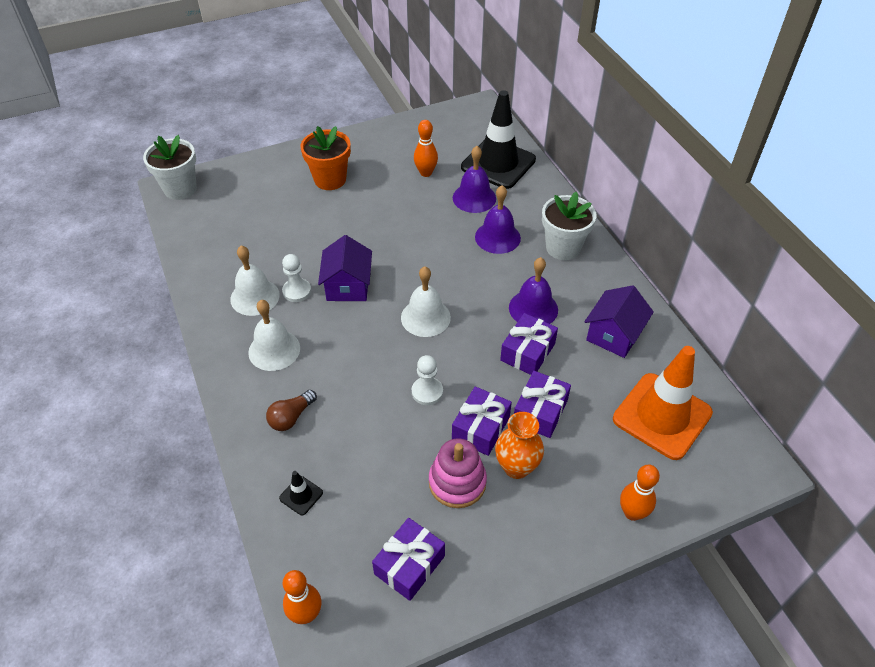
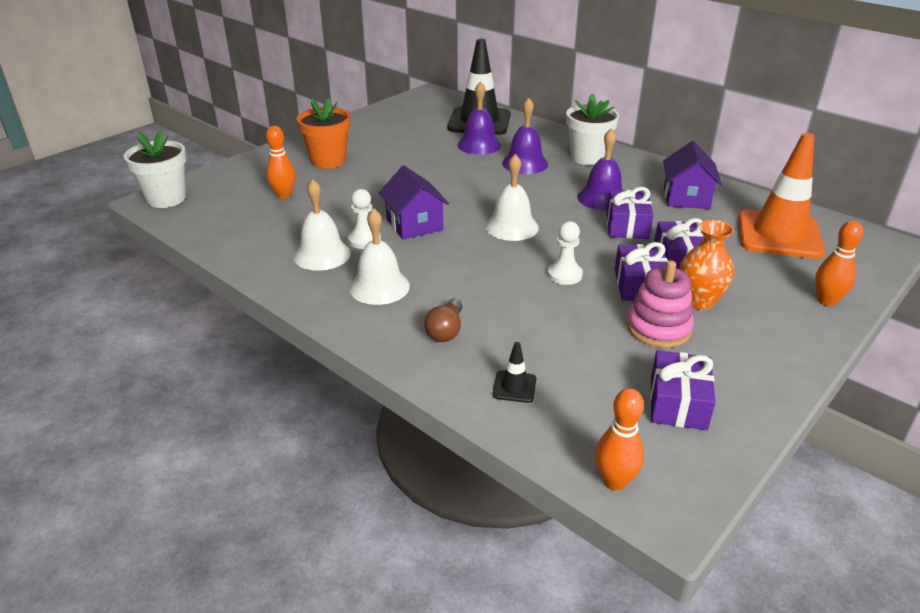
camera: 25 degrees left, 15 degrees down
(426, 173) = (419, 139): orange bowling pin -> orange bowling pin (284, 195)

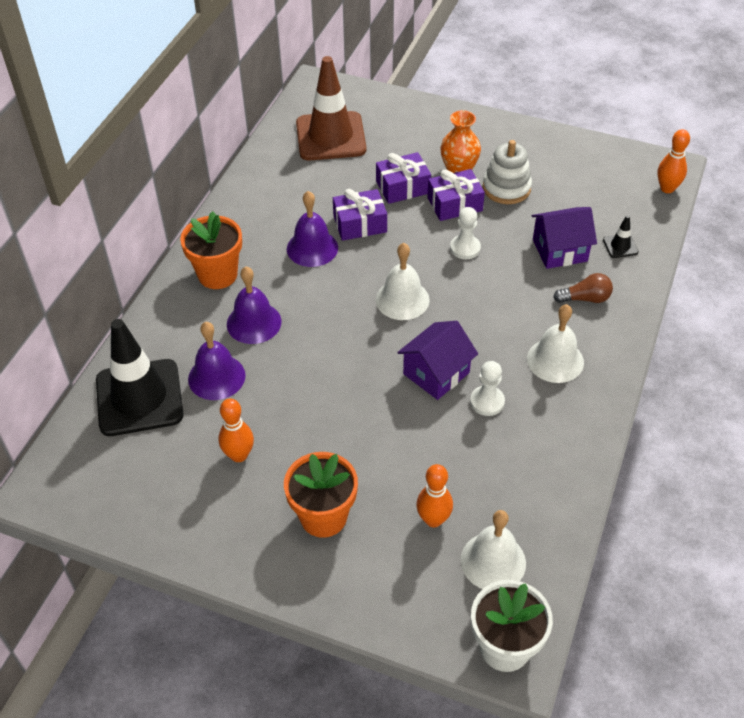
camera: 110 degrees left, 15 degrees up
(322, 255) = (531, 424): white bell -> white bell (493, 561)
(587, 157) = (217, 274): white flower pot -> orange flower pot
(658, 328) = (506, 188): pink stacking toy -> white stacking toy
(678, 403) = (581, 171): purple gift -> none
(686, 198) = (285, 193): purple house -> purple house (560, 250)
(779, 235) = (330, 136): orange traffic cone -> brown traffic cone
(826, 301) = (420, 113): orange bowling pin -> orange bowling pin (239, 455)

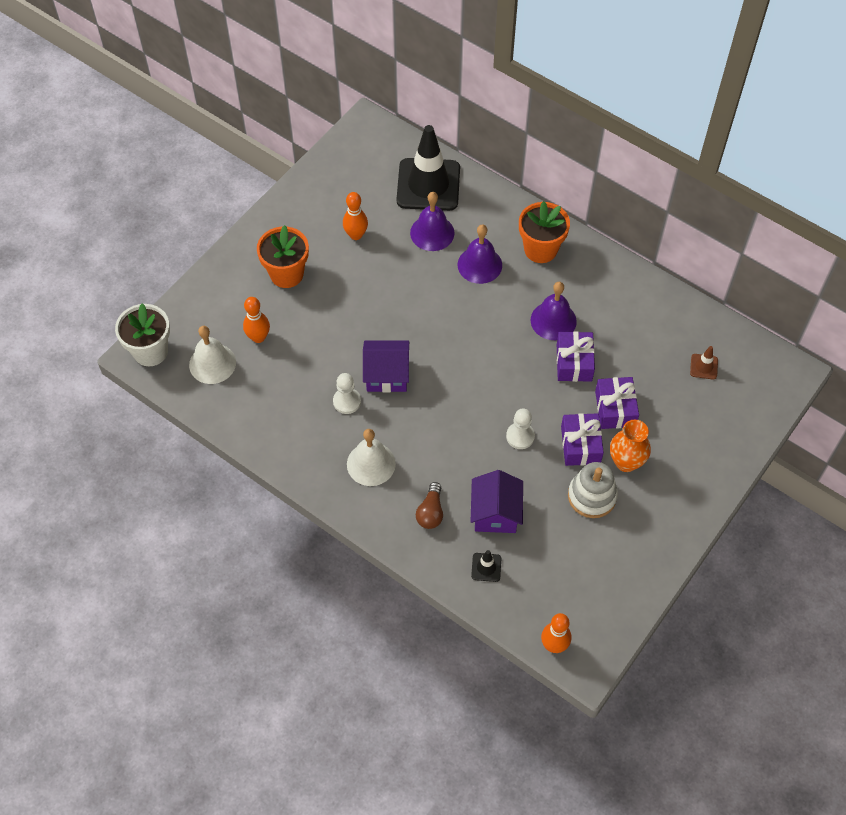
camera: 105 degrees right, 10 degrees up
(330, 136) = (704, 366): brown traffic cone -> brown traffic cone, size x0.40
(402, 299) = (473, 372): white bell -> none
(436, 373) = (387, 375): purple house -> purple house turned 60 degrees counterclockwise

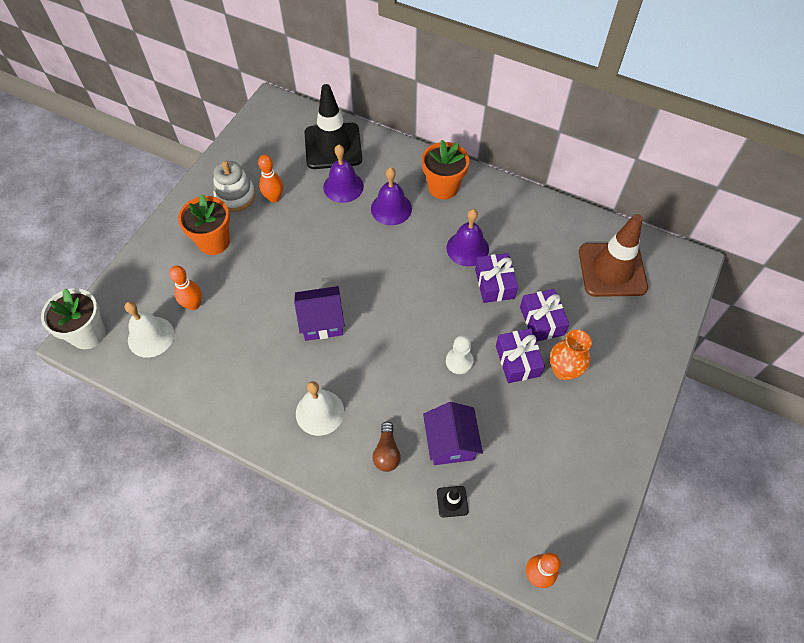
camera: 10 degrees left, 0 degrees up
(347, 401) = (287, 353): white pawn -> none
(592, 496) = (539, 409): white stacking toy -> white stacking toy (235, 196)
(704, 366) = (612, 270): brown traffic cone -> brown traffic cone, size x2.50

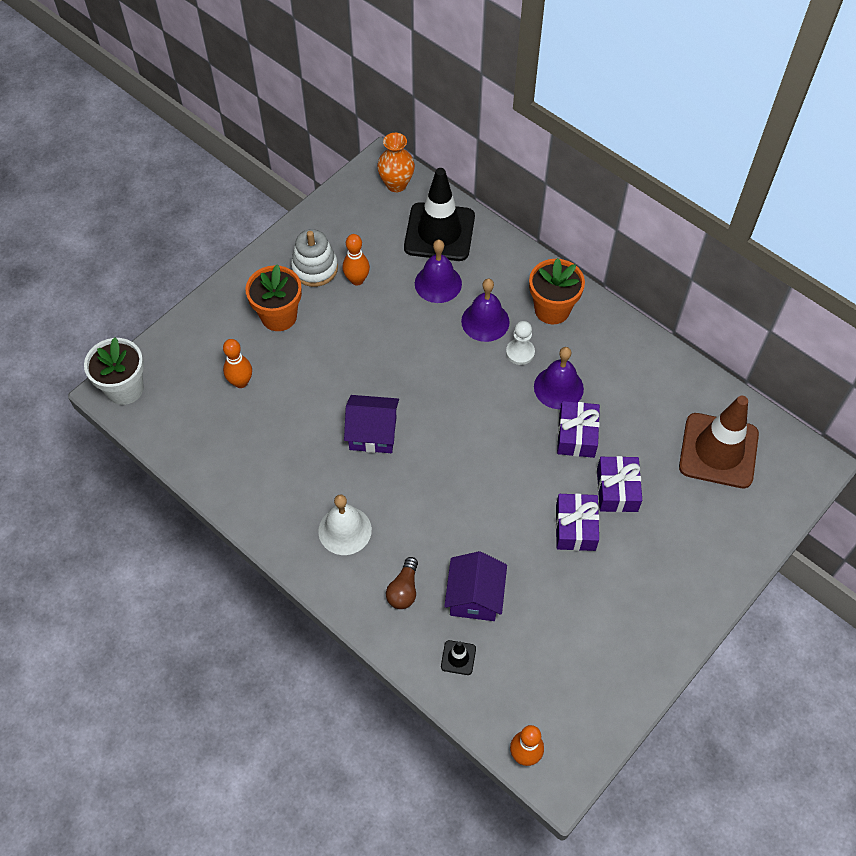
camera: 15 degrees right, 0 degrees up
(151, 336) = (188, 406): white bell -> none
(459, 361) = (510, 513): white pawn -> white pawn (520, 352)
(564, 370) = (624, 551): orange vase -> orange vase (396, 184)

